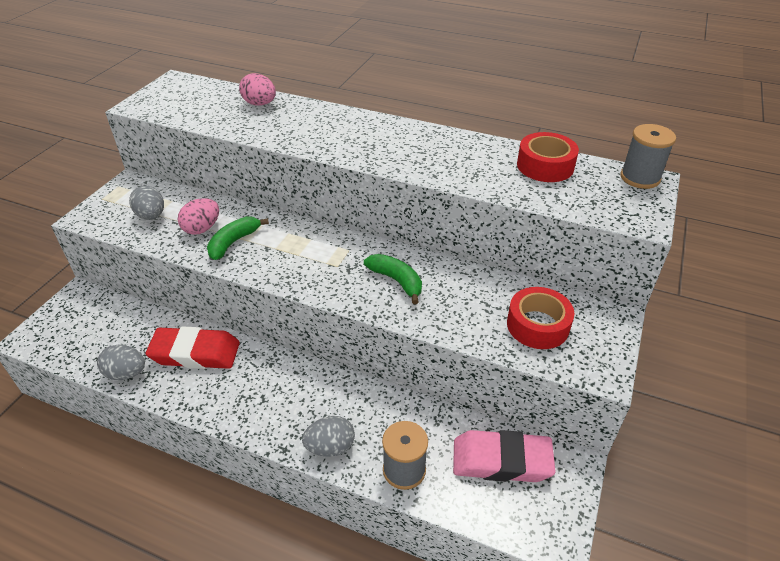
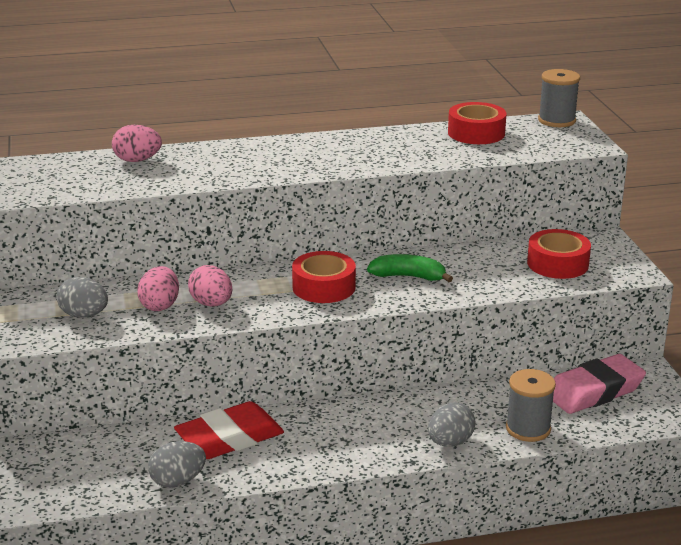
camera: 35 degrees left, 15 degrees down
(233, 242) = (211, 304): green banana -> pink egg
(323, 262) = (324, 287): none -> red tape

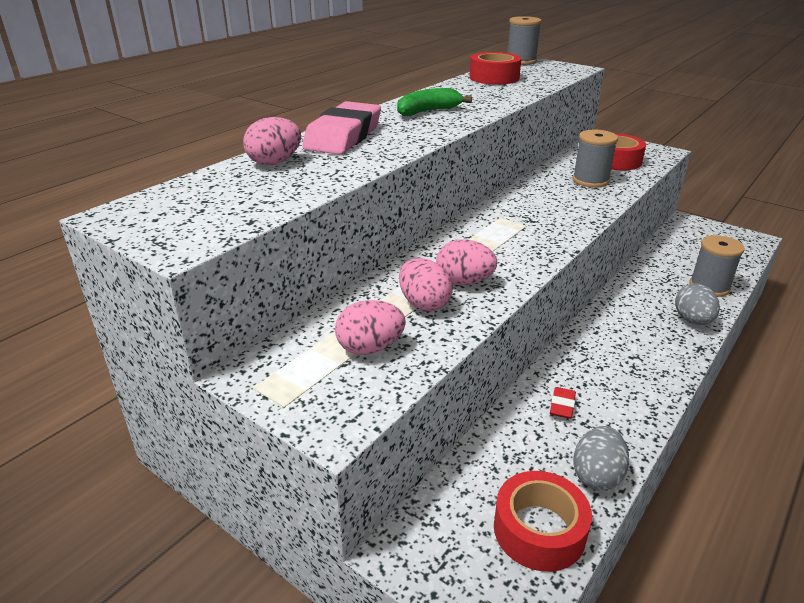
camera: 40 degrees left, 5 degrees up
(84, 315) = (370, 348): grey egg -> pink egg
(229, 438) = (562, 406): red eraser -> red eraser, size x0.42
(324, 287) = (518, 231): red tape -> red tape (539, 530)
(408, 276) = (555, 201): green banana -> green banana (428, 111)
(484, 272) = (590, 180): none -> grey spool
(594, 391) = (690, 245): pink eraser -> pink eraser (343, 136)

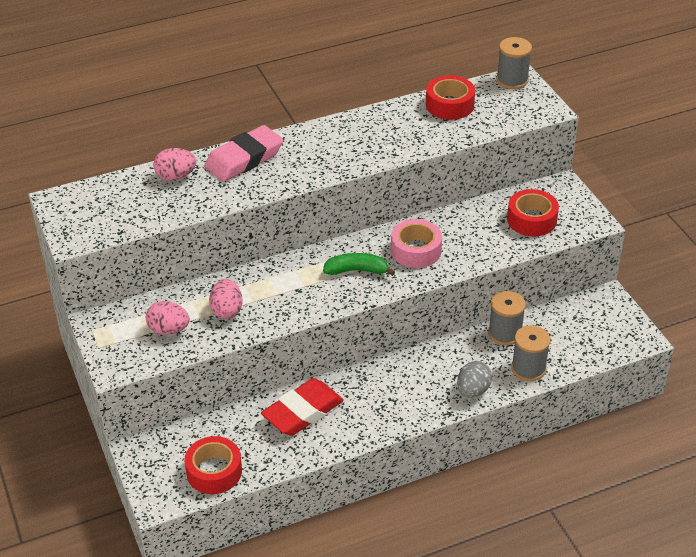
camera: 30 degrees right, 10 degrees up
(428, 111) = (336, 144): green banana -> green banana (357, 270)
(464, 282) = (268, 303): pink egg -> none
(553, 201) = (416, 250): none -> pink tape
(562, 406) = (303, 412): red eraser -> red eraser, size x2.39
(590, 180) = (476, 237): grey spool -> grey spool (505, 333)
(596, 475) = (276, 459): grey egg -> none

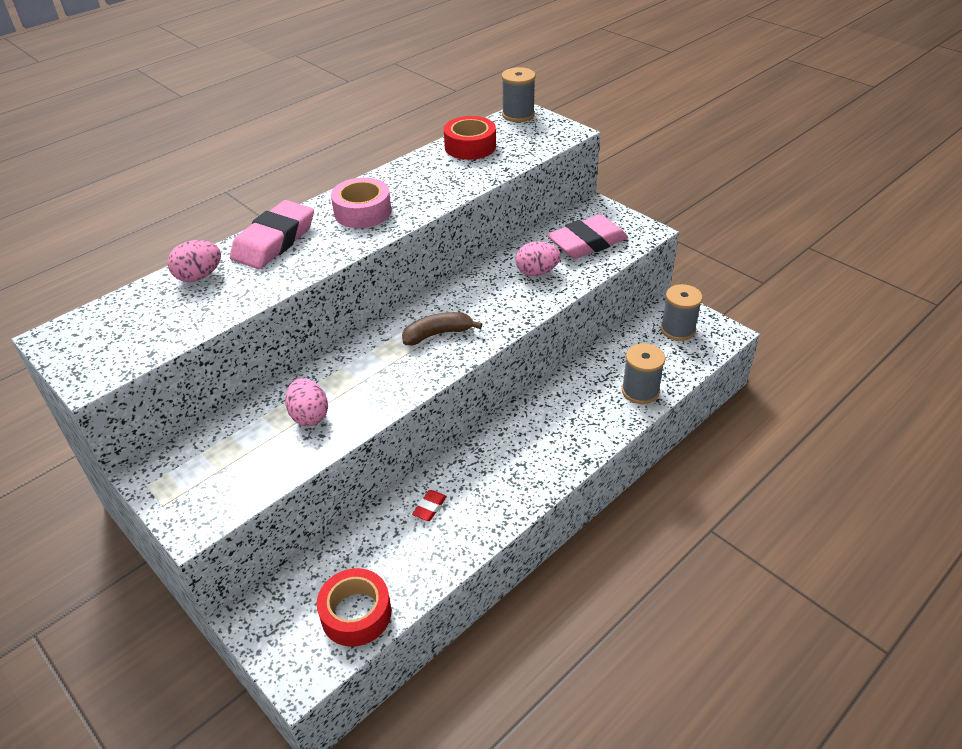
camera: 20 degrees left, 0 degrees up
(169, 330) = (246, 458): pink egg -> pink egg (537, 272)
(303, 412) = (429, 507): red eraser -> red eraser, size x0.42
(357, 270) = (437, 334): green banana -> brown banana
(416, 250) = (489, 299): pink tape -> pink tape (362, 212)
(473, 390) = (598, 429): grey egg -> none
(505, 333) = (597, 363): grey spool -> grey spool (677, 329)
(531, 220) = (587, 243): red tape -> pink eraser

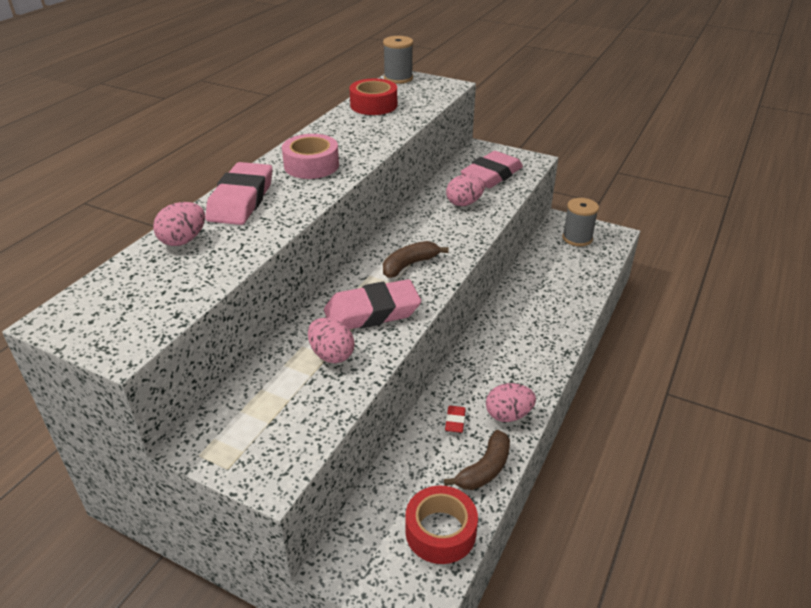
camera: 20 degrees left, 5 degrees down
(371, 379) = (372, 312): none -> pink eraser
(431, 564) = (485, 469): none -> brown banana
(486, 514) = (508, 415): none -> pink egg
(640, 391) = (576, 289): grey spool -> none

